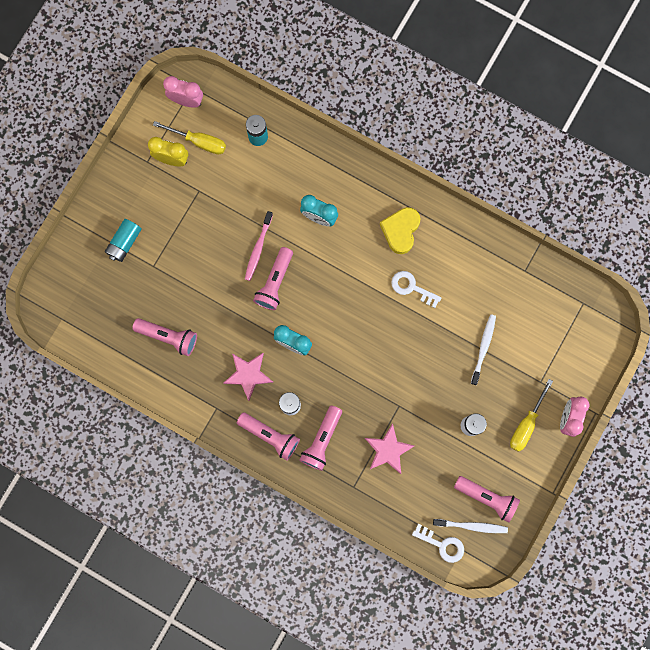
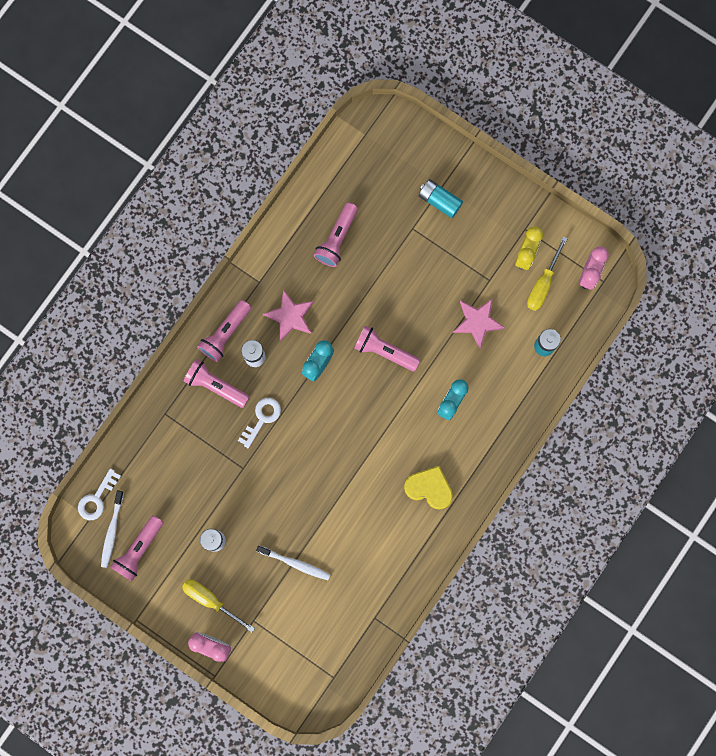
camera: 95 degrees right, 0 degrees up
(258, 248) = (422, 336): pink toothbrush -> none
(388, 450) = (198, 452): pink star -> pink star (477, 322)
(412, 287) = (366, 494): white key -> white key (262, 418)

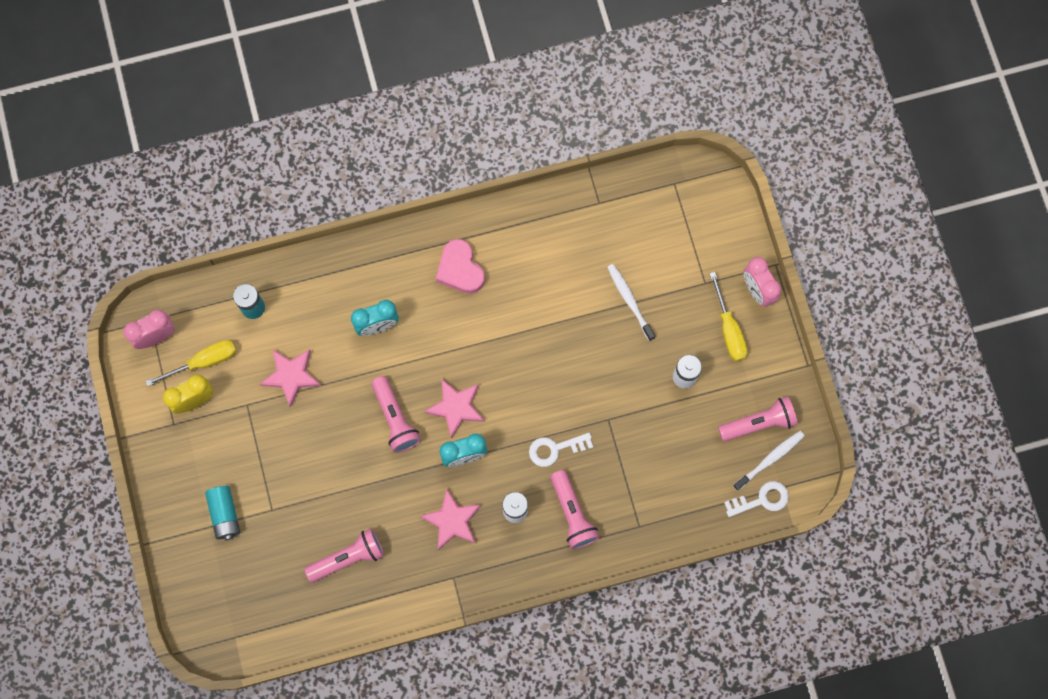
camera: 140 degrees left, 5 degrees down
(225, 334) = (524, 554): pink flashlight -> none
(351, 392) = (456, 407): none -> pink star
(429, 488) = (460, 269): yellow heart -> pink heart

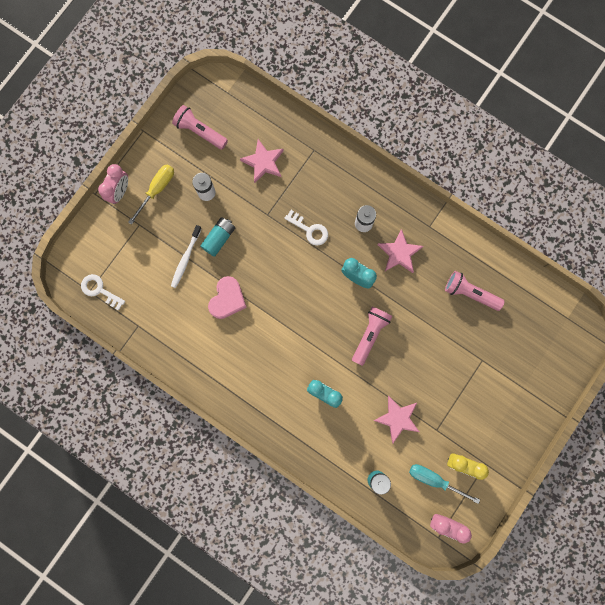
camera: 130 degrees left, 5 degrees up
(204, 362) = (434, 480): yellow screwdriver -> turquoise screwdriver
(225, 514) = (508, 385): turquoise battery -> turquoise battery (219, 238)
(456, 407) = (333, 305): pink star -> pink star (263, 162)
(460, 269) = (248, 374): pink heart -> pink heart (227, 299)
(572, 513) = (338, 191): pink flashlight -> none
(761, 499) = (243, 97): white key -> white key (99, 290)
(770, 459) = (216, 110): white toothbrush -> none

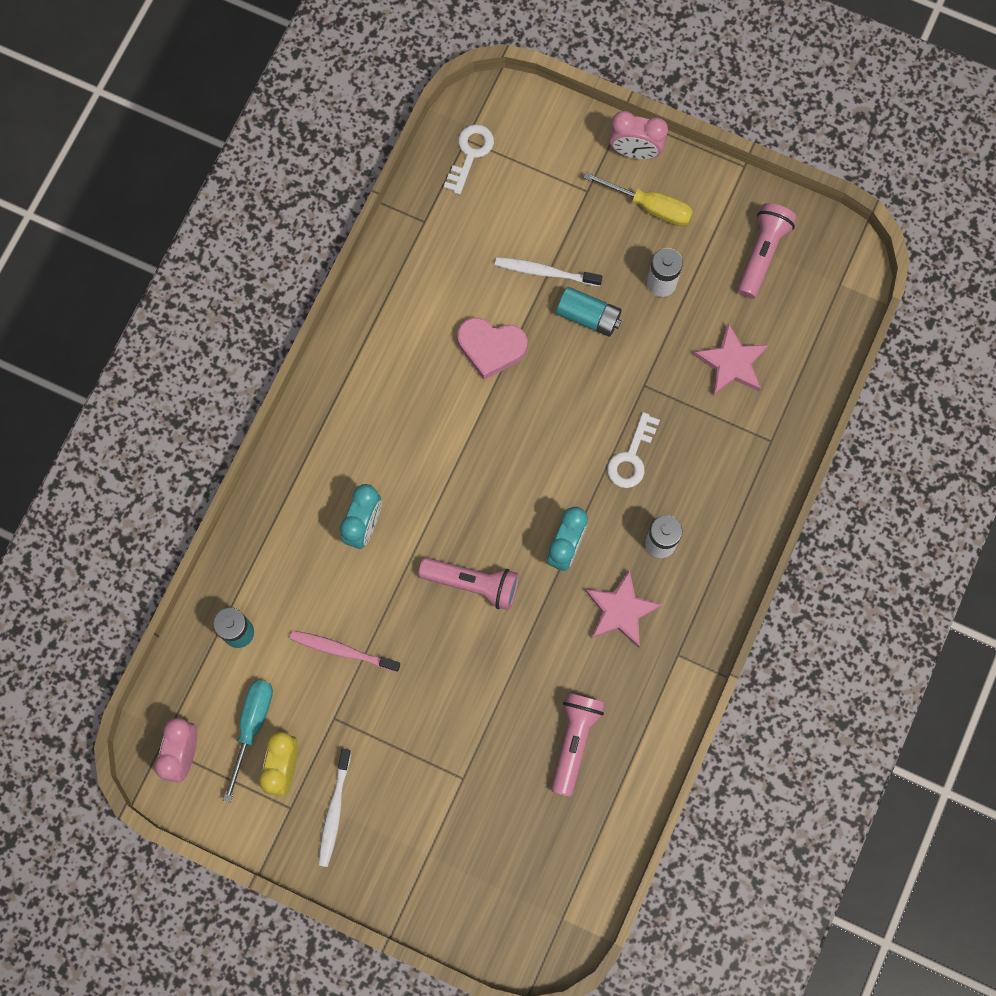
camera: 80 degrees right, 5 degrees down
(397, 418) = (342, 650): pink star -> pink toothbrush
(491, 438) = (334, 811): none -> white toothbrush

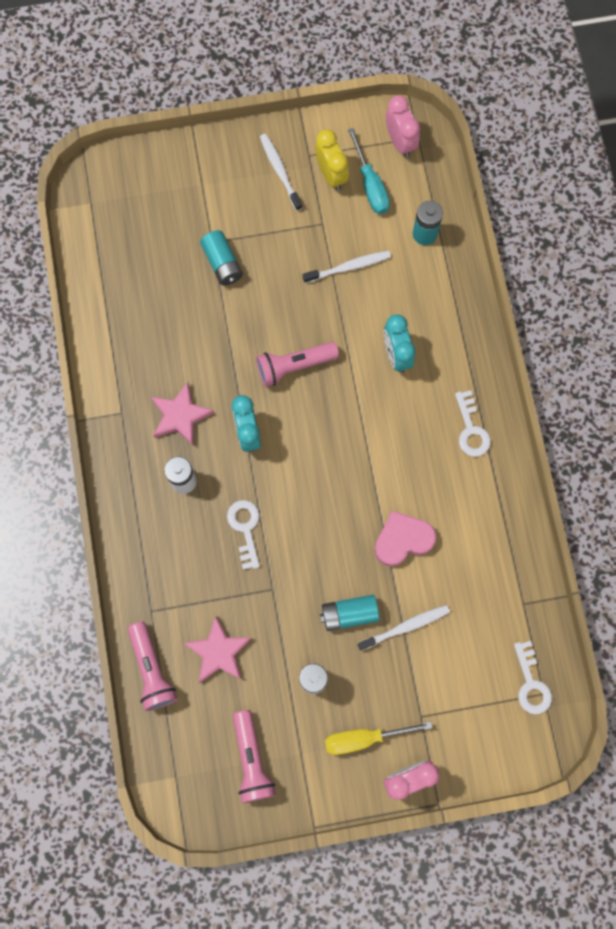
camera: 145 degrees right, 0 degrees up
(342, 650) = (349, 267): pink toothbrush -> white toothbrush
(348, 404) = (471, 429): none -> white key
(468, 746) = (222, 263): none -> turquoise battery
(574, 741) = (155, 311): pink flashlight -> pink flashlight (152, 670)

